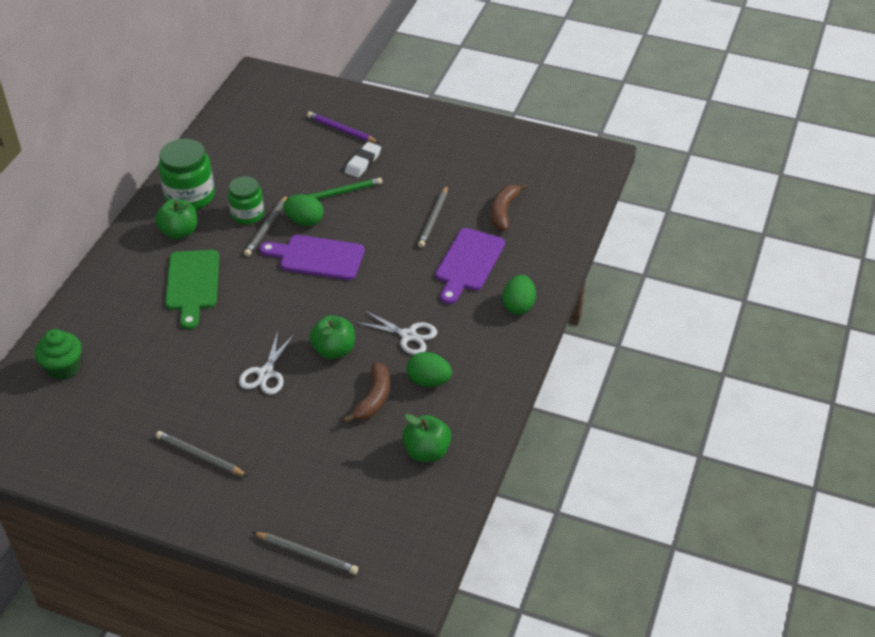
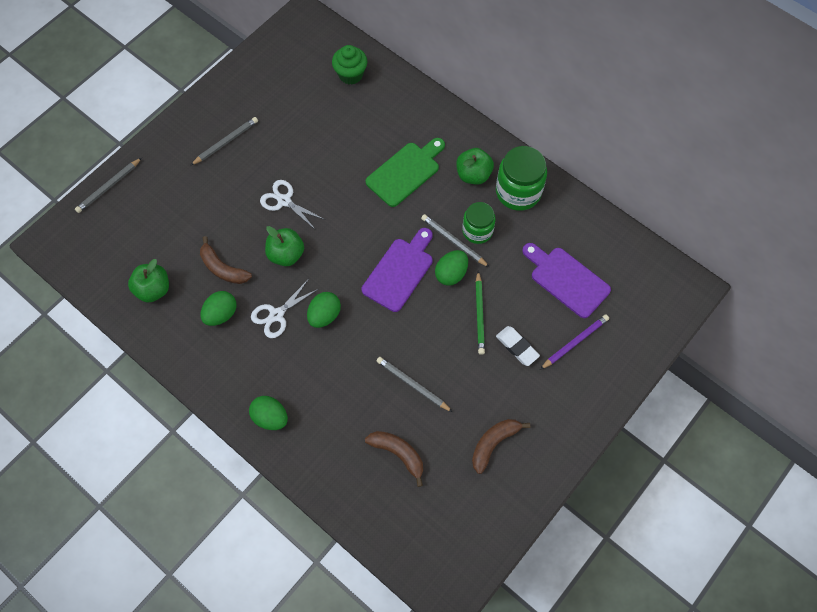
camera: 110 degrees right, 20 degrees up
(192, 284) = (405, 172): green cutting board -> green cutting board turned 120 degrees clockwise
(391, 299) = (324, 315): none -> green egg
(462, 157) = (493, 443): none -> brown banana
(468, 263) = (341, 394): purple cutting board -> purple cutting board (566, 280)

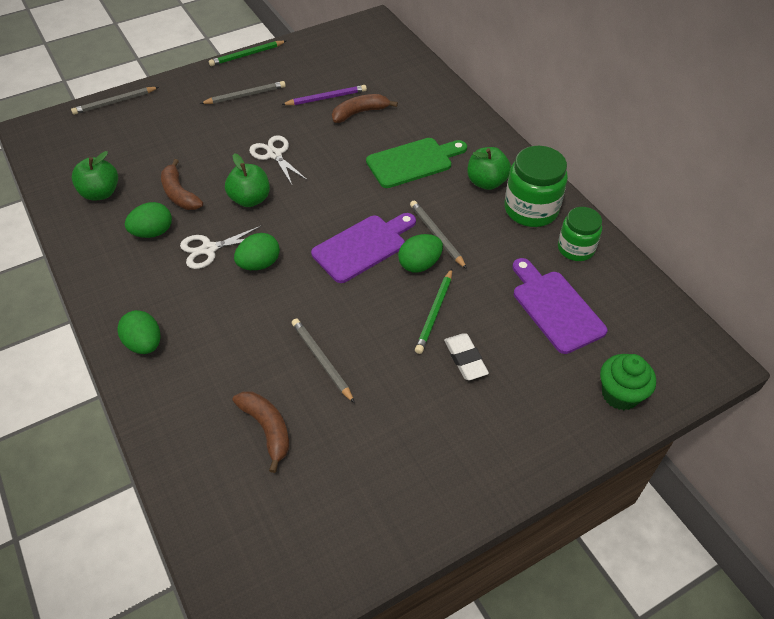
camera: 20 degrees right, 15 degrees down
(203, 93) = (247, 55): none -> green pencil
(350, 75) = (396, 73): green cupcake -> green cupcake (620, 394)
(477, 231) = (468, 233): green jar -> green jar (576, 248)
(493, 443) = (389, 456): brown banana -> brown banana (360, 113)
(575, 342) = (540, 375): purple pencil -> purple pencil (326, 98)

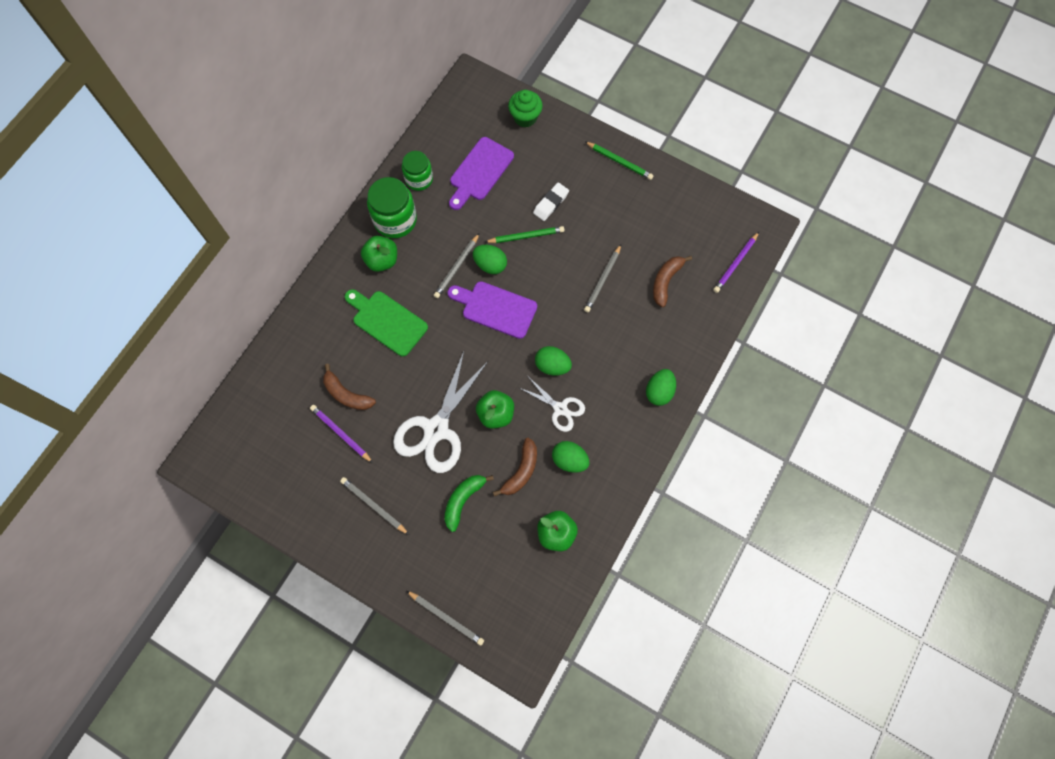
camera: 120 degrees left, 20 degrees up
(194, 146) = (463, 500): none -> green banana
(224, 535) = (735, 264): none -> purple pencil
(247, 55) = (312, 547): green pencil -> green pencil (619, 161)
(274, 154) = (436, 429): white scissors -> white scissors, size x1.83

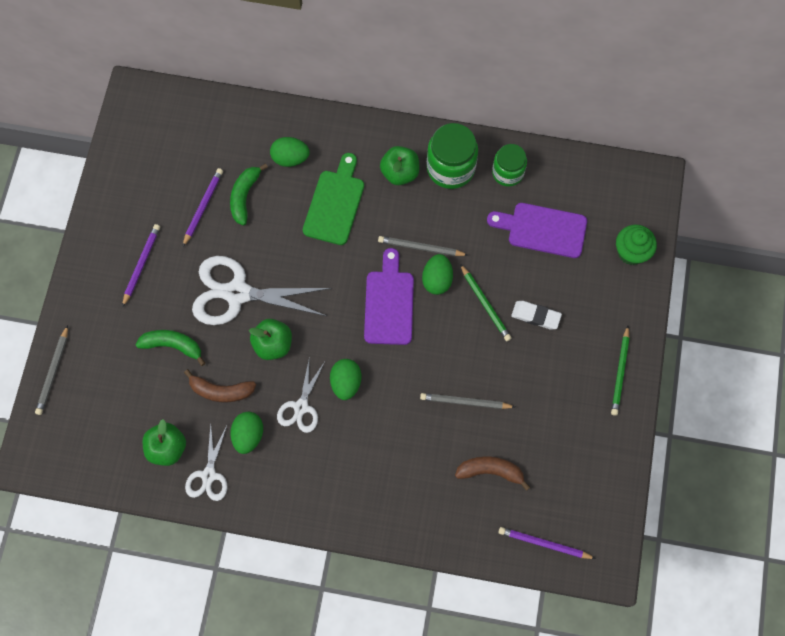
camera: 70 degrees right, 0 degrees up
(346, 394) = (244, 196): brown banana -> green banana
(374, 506) = (141, 264): grey pencil -> purple pencil
(593, 504) = (209, 475): none -> white scissors
(659, 391) = (356, 504): green egg -> green egg (290, 158)

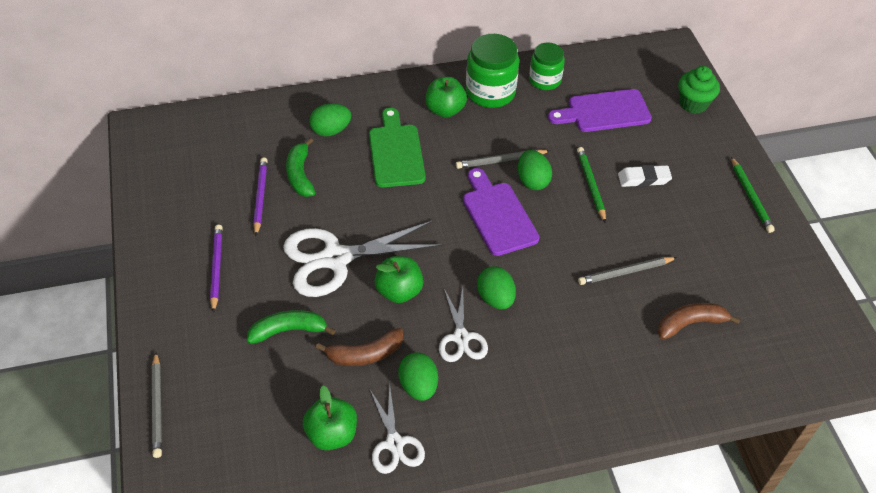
camera: 25 degrees left, 20 degrees down
(485, 304) = (591, 185): green pencil -> green pencil turned 135 degrees counterclockwise
(544, 544) = (787, 369): purple pencil -> none

